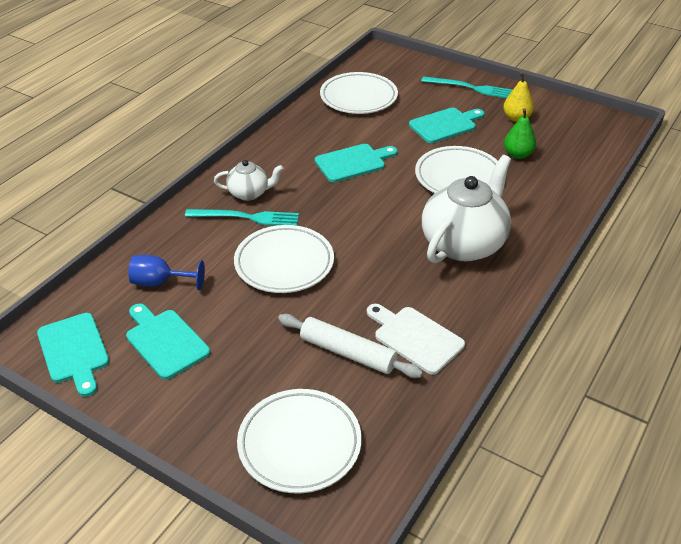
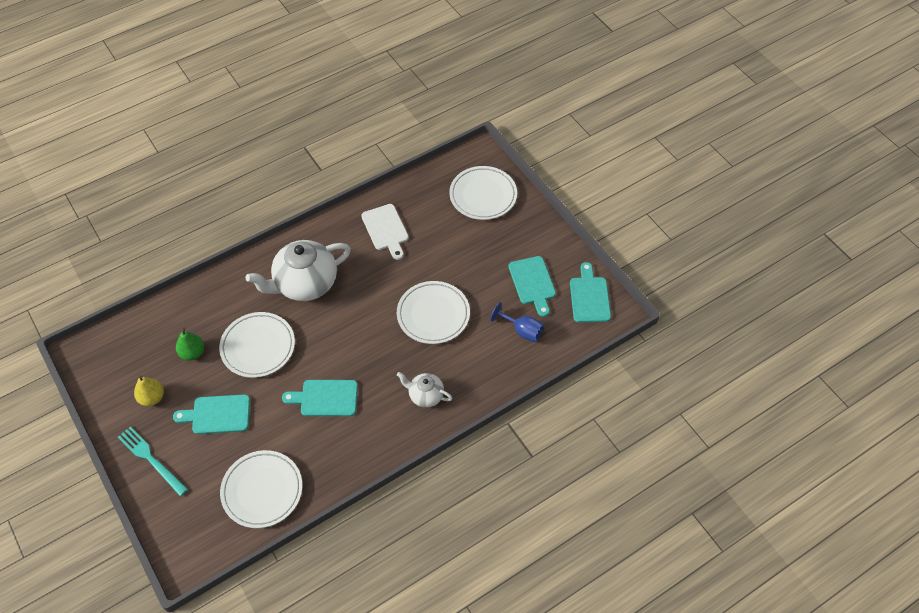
camera: 155 degrees left, 15 degrees up
(246, 217) = (439, 369): turquoise fork -> none
(348, 353) = (430, 235): white rolling pin -> none

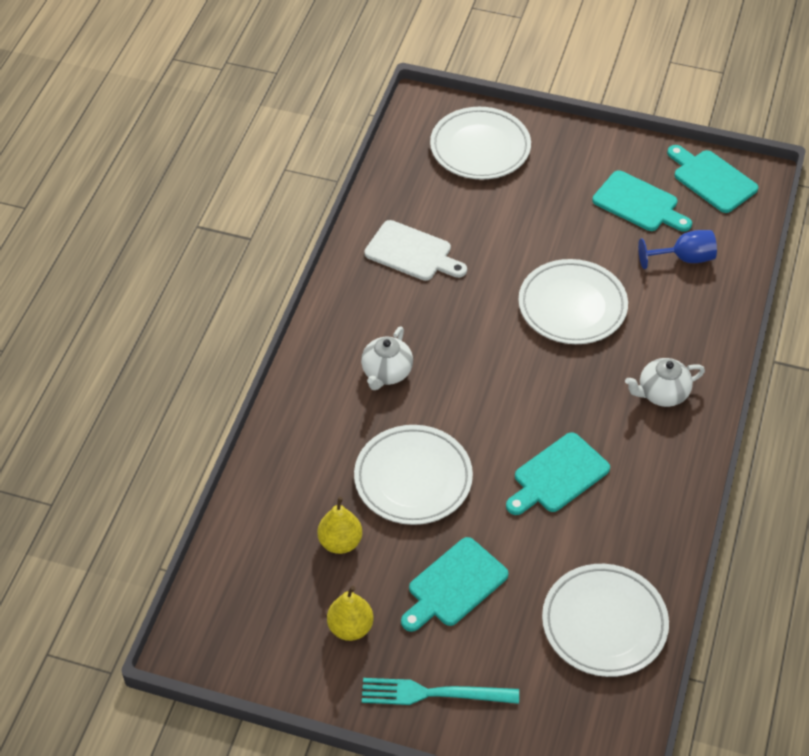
camera: 40 degrees left, 5 degrees down
(192, 353) = (340, 542): green pear -> yellow pear
(305, 284) = (386, 373): white teapot -> white teapot, size x0.51

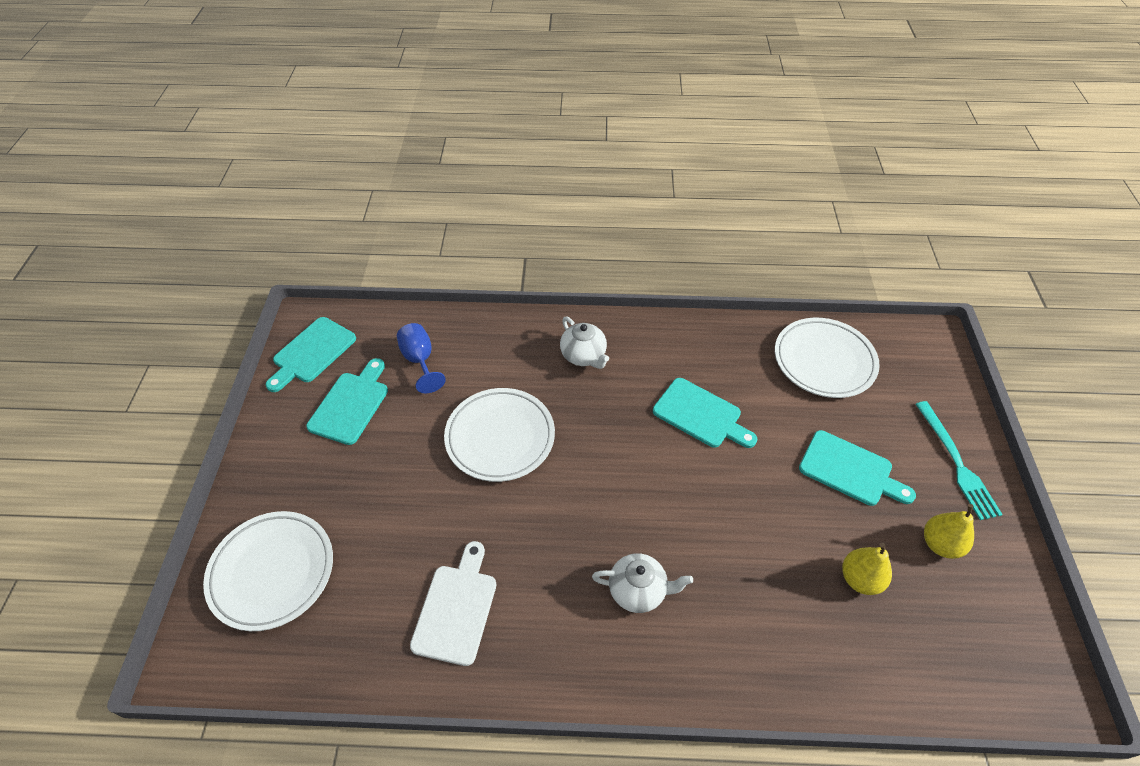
camera: 105 degrees left, 0 degrees up
(413, 479) = (757, 531): white plate -> none

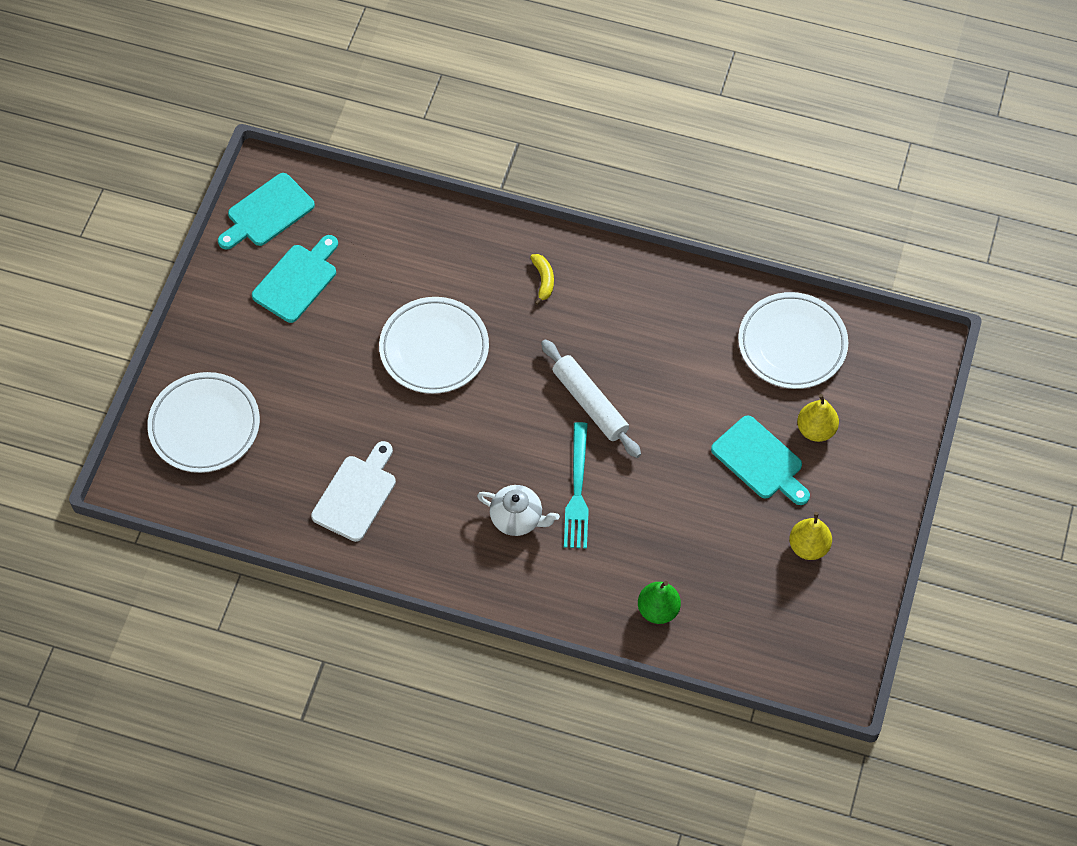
camera: 15 degrees right, 10 degrees up
(420, 360) = (374, 247): blue goblet -> none
(584, 356) = (543, 280): white teapot -> yellow banana
(667, 454) = (590, 403): none -> white rolling pin
(700, 415) = (638, 372): turquoise cutting board -> none
(827, 657) = (658, 610): none -> green pear
(860, 579) = (718, 557): yellow pear -> yellow pear (816, 429)
(956, 463) = (869, 479): turquoise fork -> turquoise fork (577, 490)

